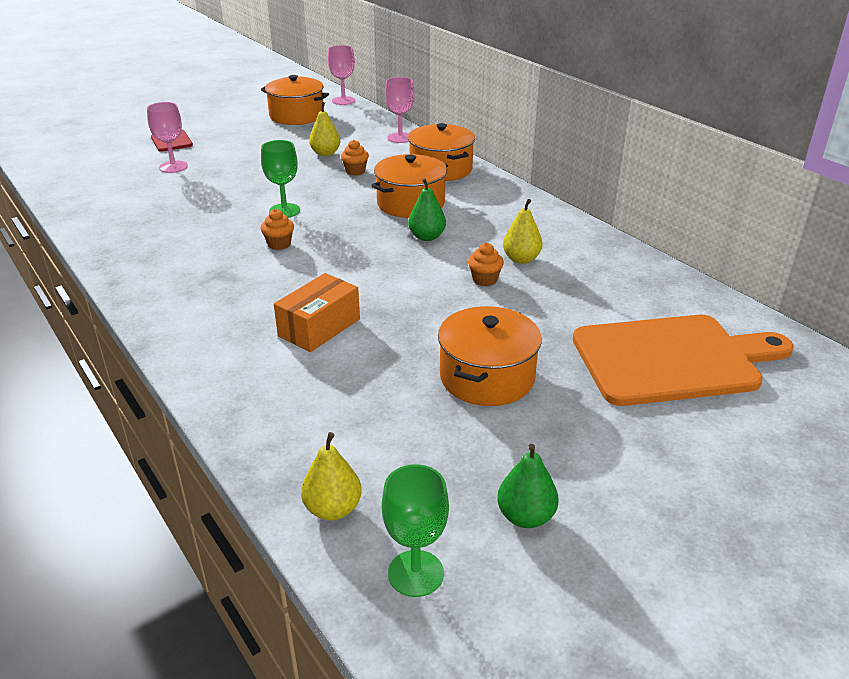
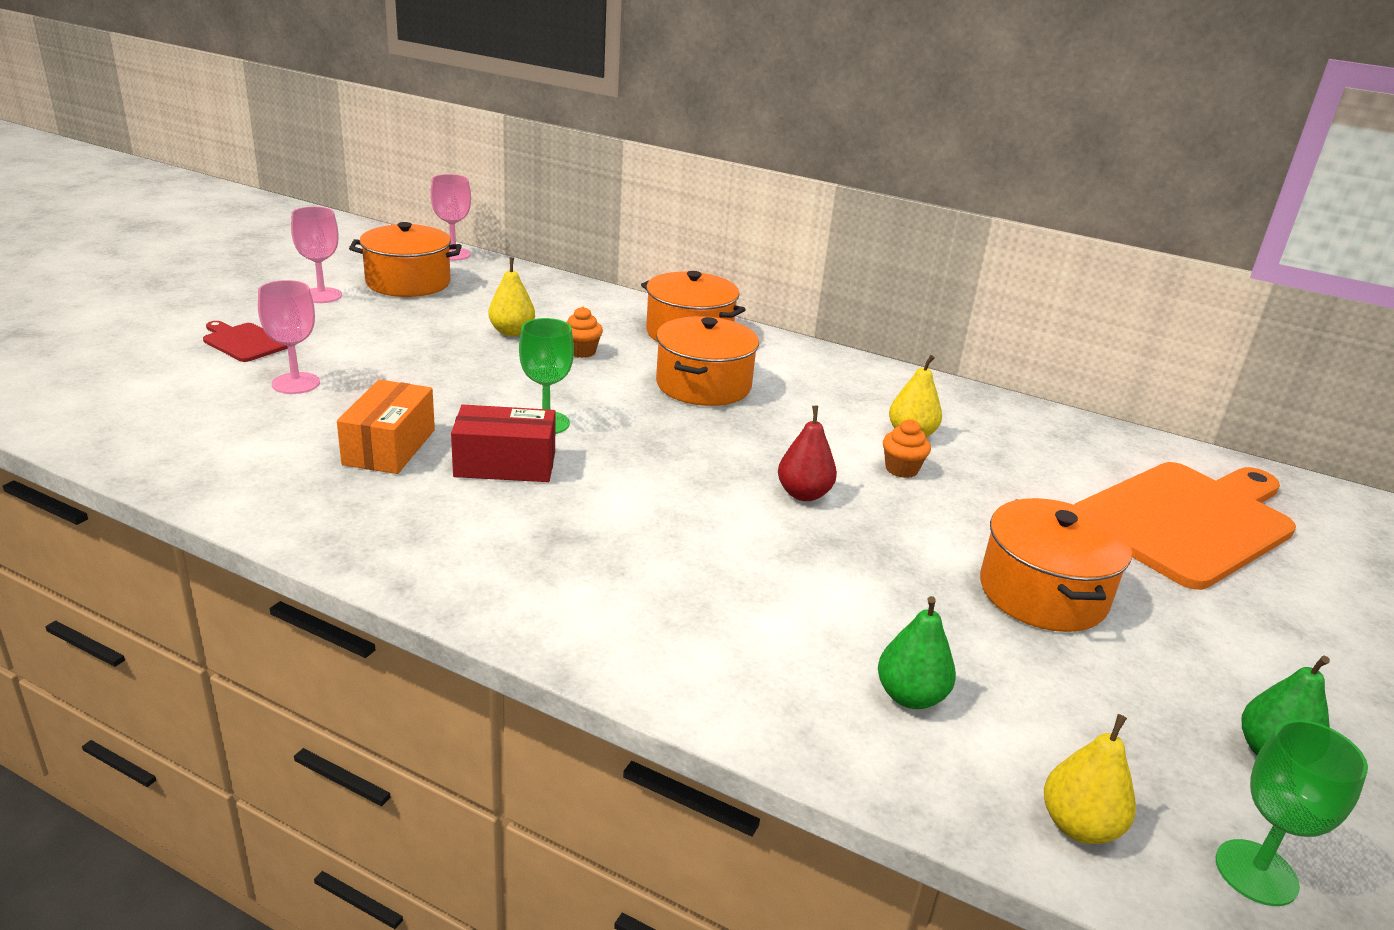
camera: 30 degrees left, 5 degrees down
(235, 230) = (505, 464): none -> red box
(279, 244) = (593, 473): orange cupcake -> none
(319, 327) = (780, 580): orange box -> orange box (389, 447)
(396, 282) = (803, 494): none -> red pear
(400, 138) = (590, 298): pink goblet -> pink goblet (322, 295)
(427, 237) = (773, 426): green pear -> green pear (910, 696)

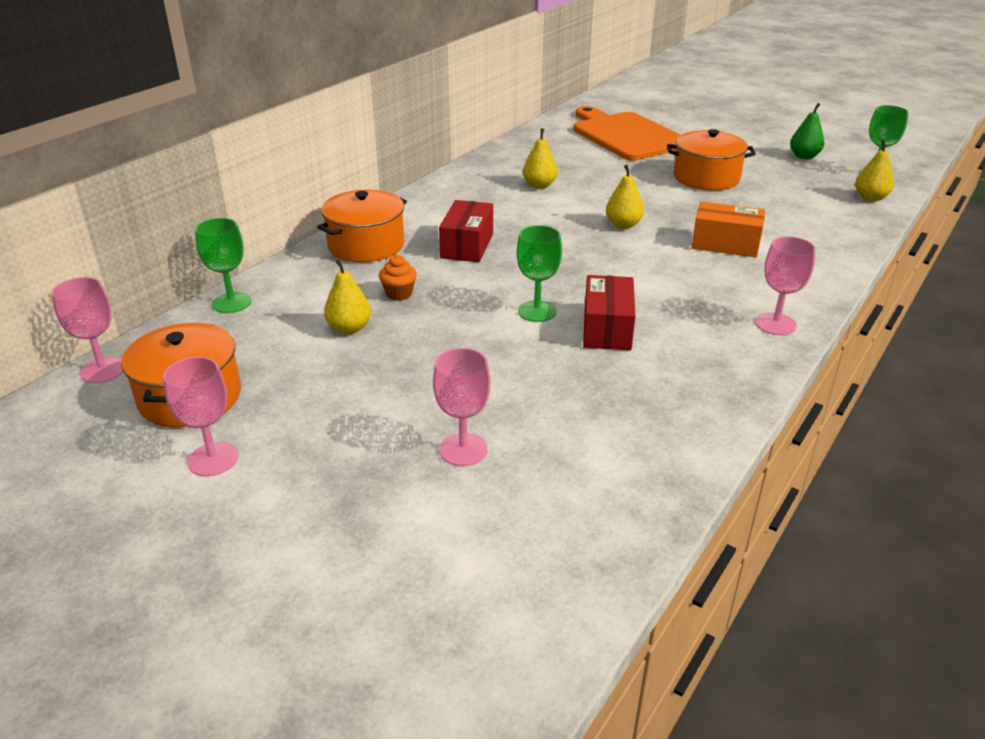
camera: 80 degrees left, 5 degrees up
(244, 342) = (350, 503): red cutting board -> none
(389, 447) = (588, 383): orange box -> orange box (725, 244)
(510, 598) = (775, 324): none -> pink goblet
(559, 285) = (232, 303): none -> green goblet
(703, 385) = (467, 245): orange pot -> red box
(803, 494) = (623, 225): red pear -> yellow pear
(901, 469) = (585, 194): orange cupcake -> none
(910, 696) = (806, 219): green pear -> none

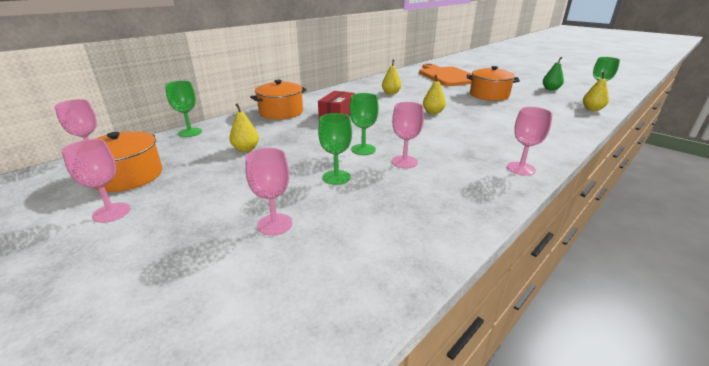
camera: 10 degrees right, 5 degrees down
(399, 294) = (285, 135): orange cupcake -> none
(516, 366) = (336, 177): none -> green goblet
(607, 328) = (404, 162): red box -> pink goblet
(725, 244) = (494, 125): orange box -> none

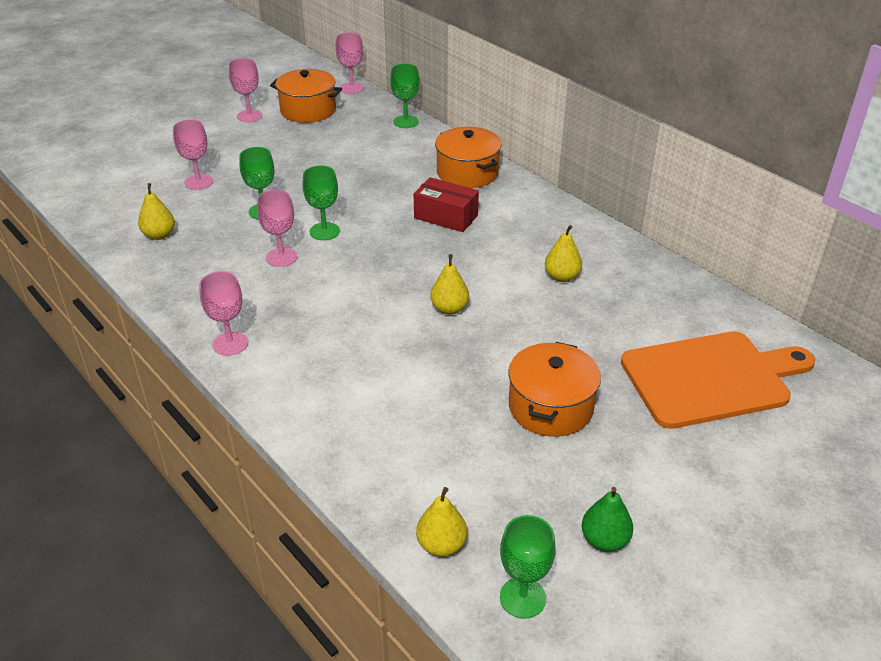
camera: 95 degrees right, 10 degrees up
(246, 149) = (349, 158): yellow pear -> yellow pear (159, 235)

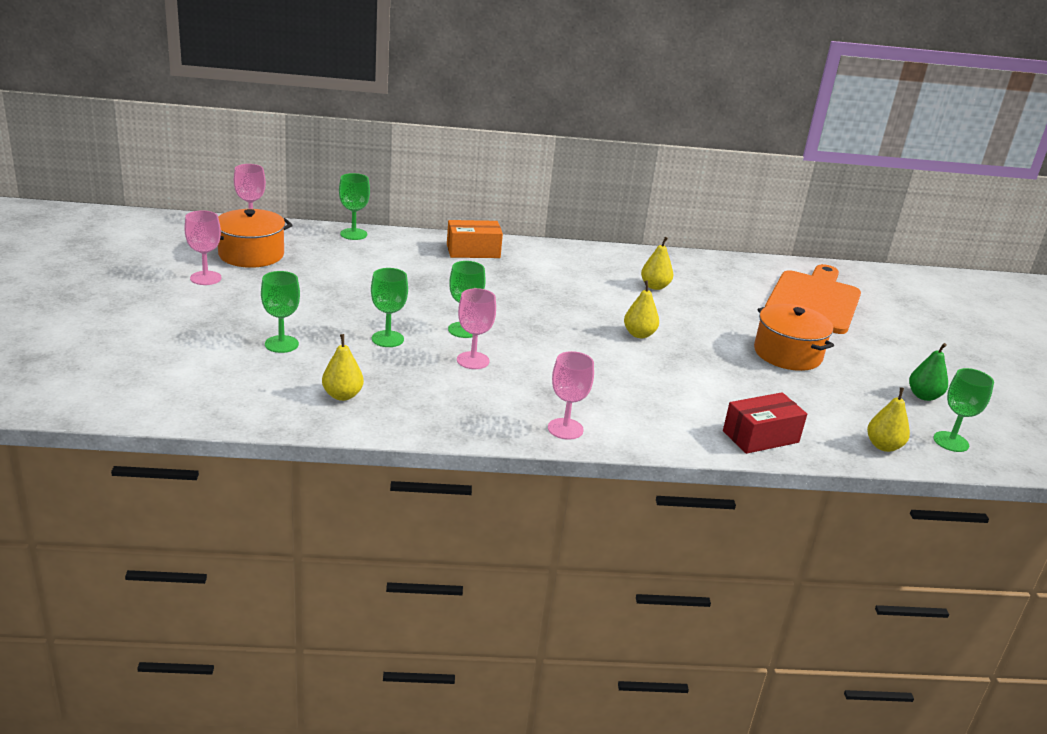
camera: 55 degrees left, 10 degrees down
(198, 182) = (281, 344): pink goblet -> green goblet
(446, 216) = (520, 284): red box -> red box (760, 437)
(467, 173) = (473, 251): orange pot -> orange box

